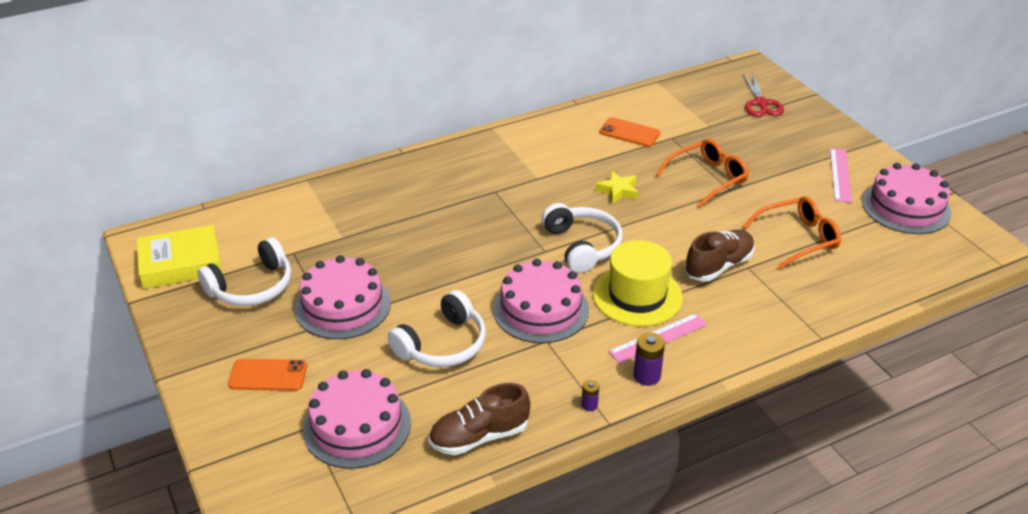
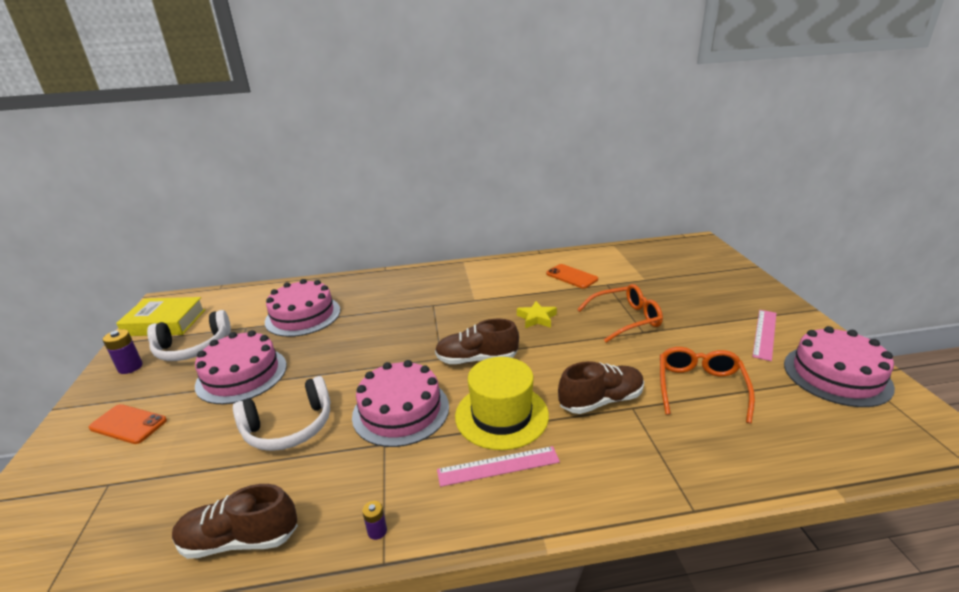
camera: 20 degrees right, 10 degrees down
(357, 426) = (145, 494): pink cake -> pink cake (303, 316)
(582, 246) = (477, 359): white headphones -> brown shoe
(647, 376) = (461, 509): purple battery -> purple battery (130, 367)
(761, 103) = (700, 268): red scissors -> none
(798, 238) = (700, 387): orange glasses -> orange glasses turned 75 degrees counterclockwise

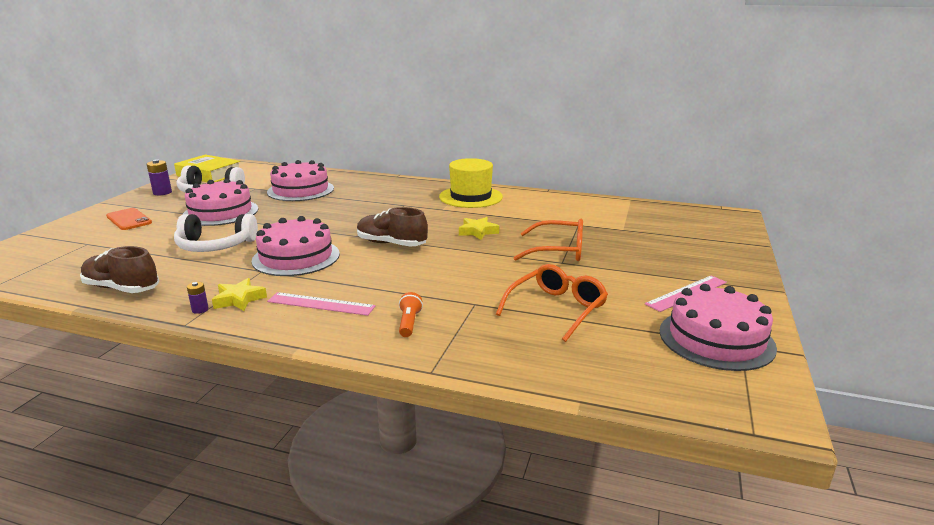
camera: 25 degrees right, 5 degrees down
(405, 496) = (239, 299): none -> yellow star
(501, 415) = (363, 279): yellow hat -> yellow hat (470, 197)
(571, 276) = (552, 212): orange phone -> none
(601, 401) = (454, 292): brown shoe -> none
(606, 456) = (409, 323): none -> orange flashlight

